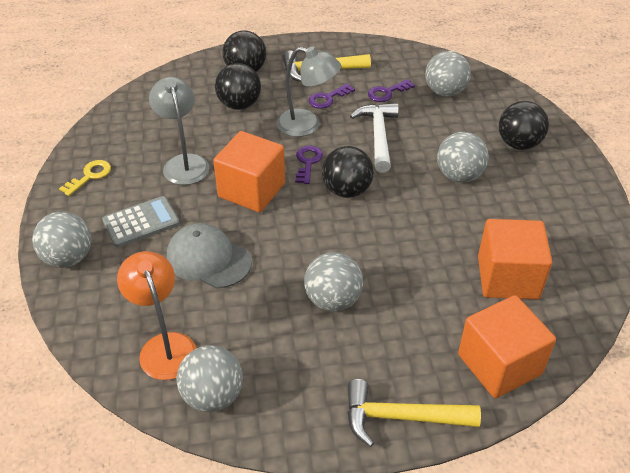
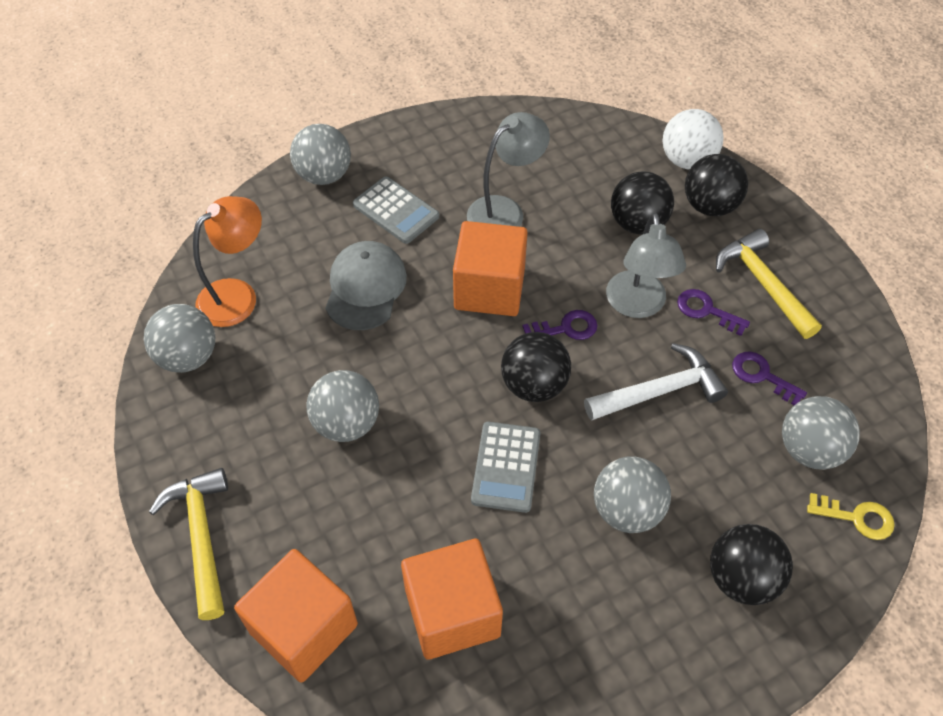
camera: 70 degrees right, 10 degrees up
(90, 176) = (446, 142): yellow key -> yellow key (857, 517)
(200, 68) = (687, 160): none -> white ball
(406, 222) = (506, 467): none -> grey calculator

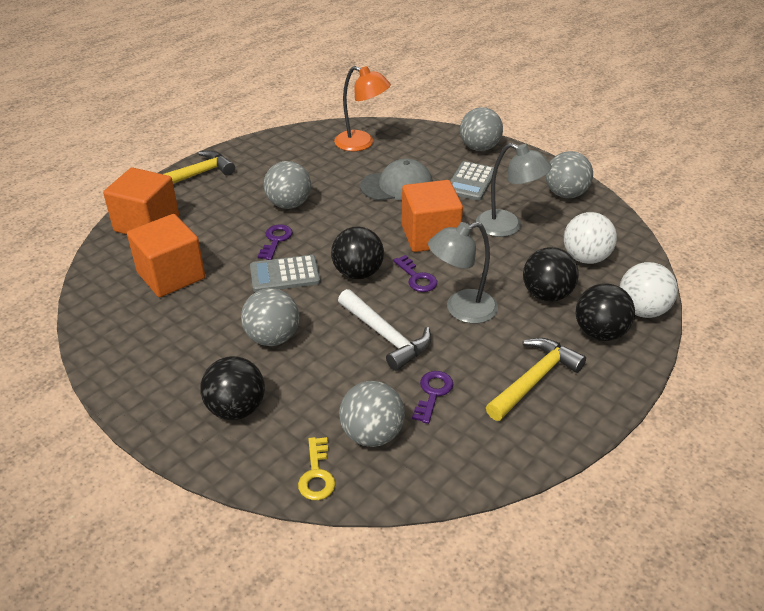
camera: 70 degrees right, 15 degrees down
(188, 357) = (308, 140): grey ball -> grey ball (565, 194)
(588, 168) = (585, 258): none -> white ball
(706, 310) = (481, 349): purple key -> purple key (276, 240)

